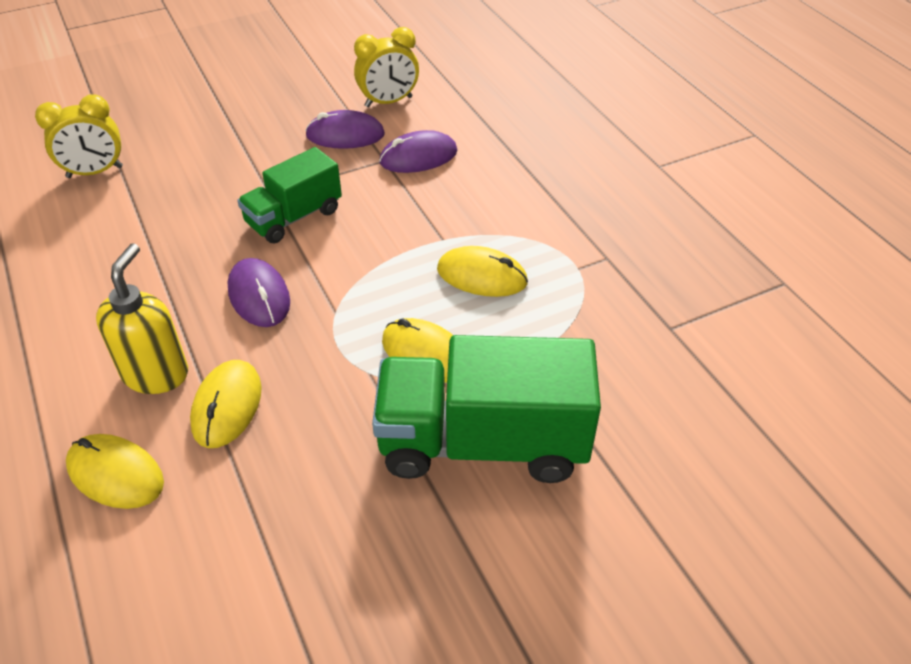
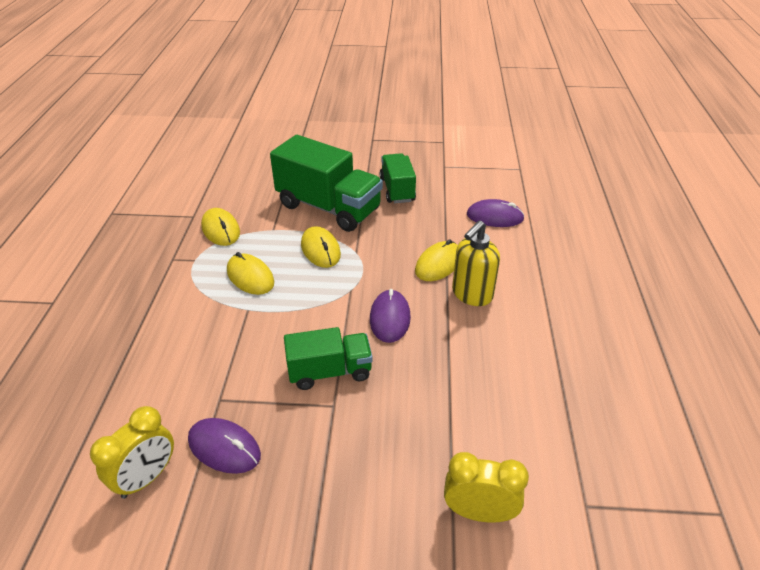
camera: 150 degrees left, 5 degrees down
(115, 474) = (505, 255): yellow mouse -> yellow mouse (221, 229)
(388, 102) = (147, 477): yellow clock -> yellow clock turned 120 degrees clockwise
(389, 554) = (397, 190): none -> green truck
(418, 157) = (192, 389): purple mouse -> purple mouse (495, 217)

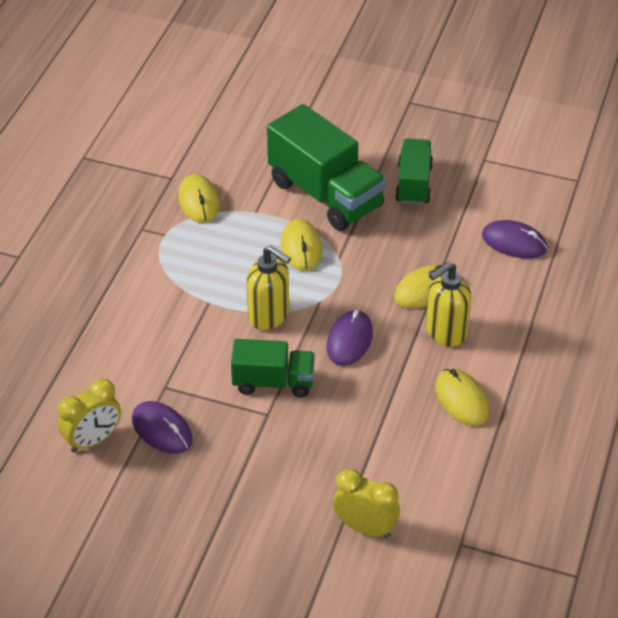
camera: 15 degrees right, 5 degrees up
(250, 277) = (219, 266): yellow mouse -> yellow mouse (461, 399)
(308, 310) = (269, 315): none -> yellow soap dispenser

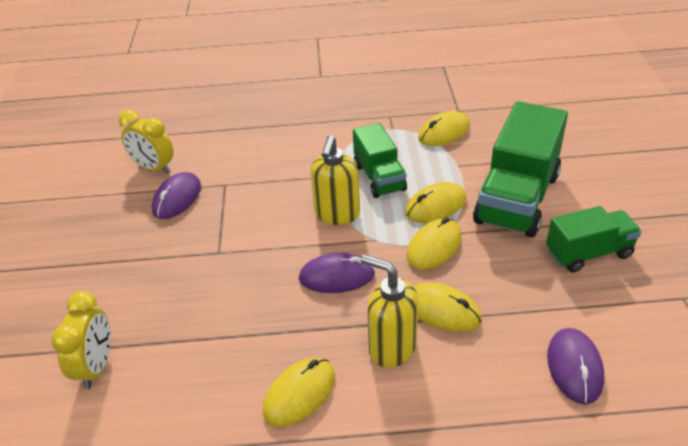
camera: 70 degrees right, 5 degrees down
(273, 382) = (258, 243): green truck -> green truck (379, 177)
(351, 267) = (434, 246): none -> yellow mouse

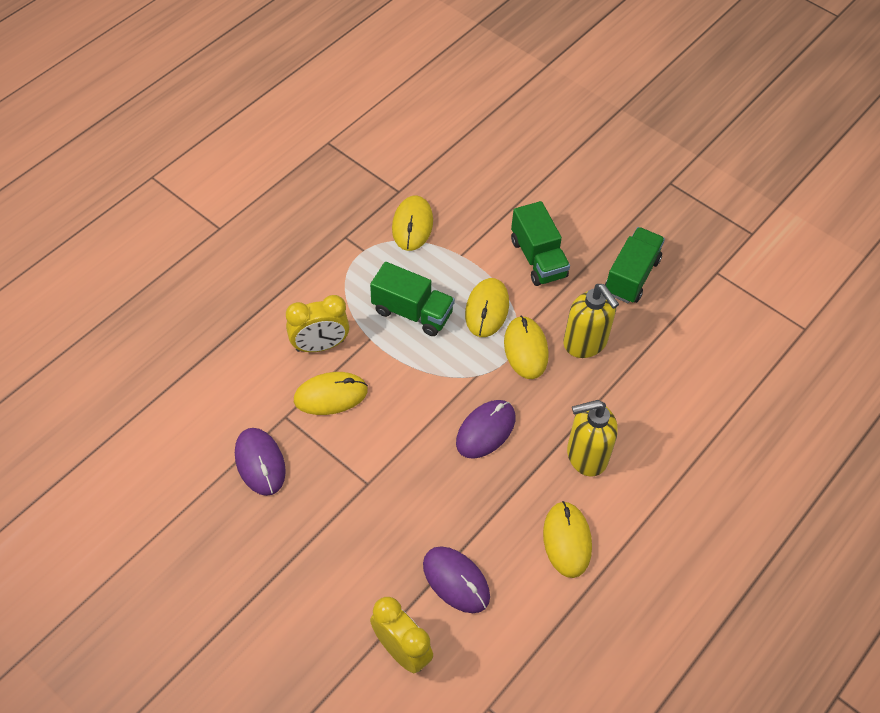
camera: 50 degrees left, 15 degrees up
(154, 168) = (192, 449): yellow clock -> yellow clock (320, 345)
(337, 214) = (420, 374): yellow soap dispenser -> yellow soap dispenser (585, 343)
(442, 310) = (587, 399): yellow mouse -> yellow mouse (330, 395)
(517, 198) = (538, 258): green truck -> green truck, size x0.59
(574, 367) = (704, 378): purple mouse -> purple mouse (456, 580)

